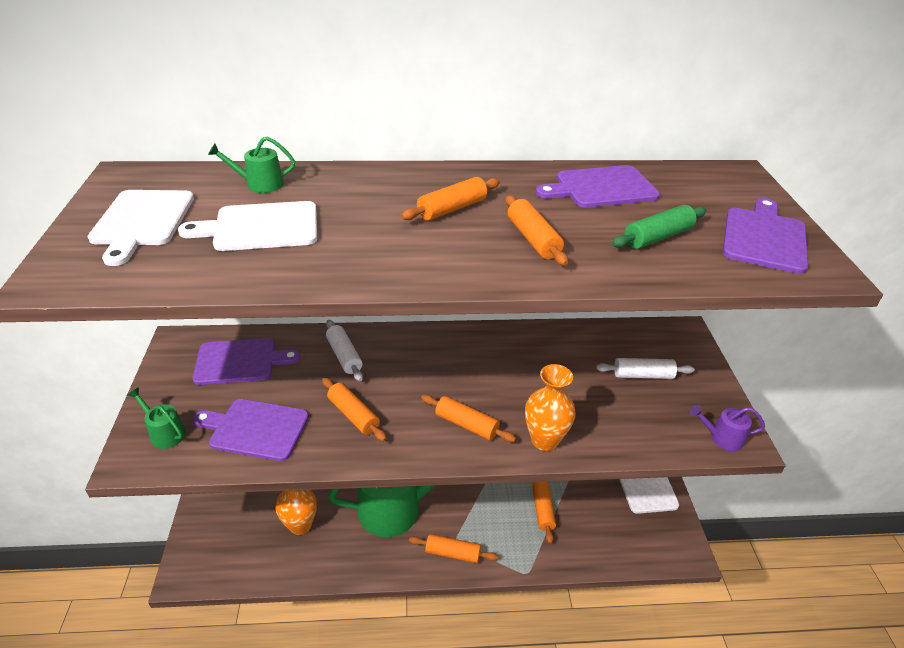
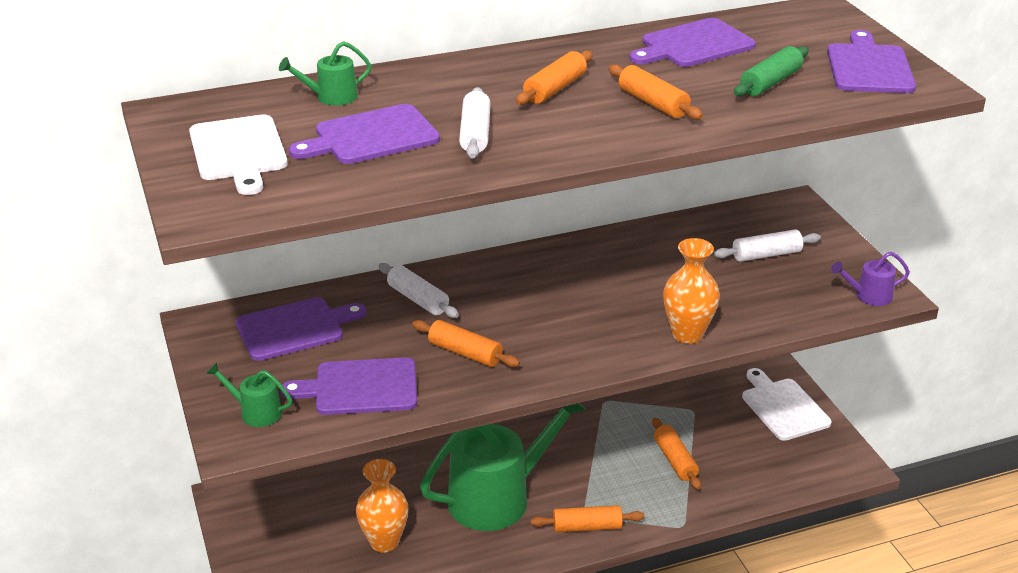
camera: 15 degrees left, 5 degrees down
(260, 227) = (371, 137): white cutting board -> purple cutting board
(351, 241) = (475, 134): none -> white rolling pin
(466, 425) = (596, 337): orange rolling pin -> none

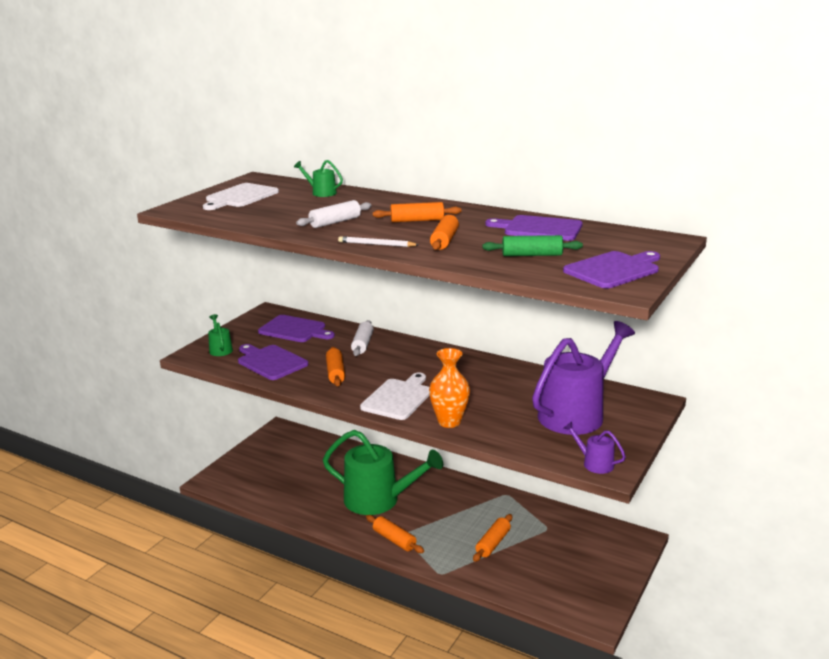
camera: 50 degrees right, 10 degrees down
(371, 137) = (295, 209): purple cutting board -> none
(384, 542) = (302, 484): orange vase -> none
(604, 142) = (376, 244): none -> white pencil
(766, 255) = (576, 414): white rolling pin -> purple watering can
(783, 407) = (606, 561): white cutting board -> white cutting board (398, 398)

